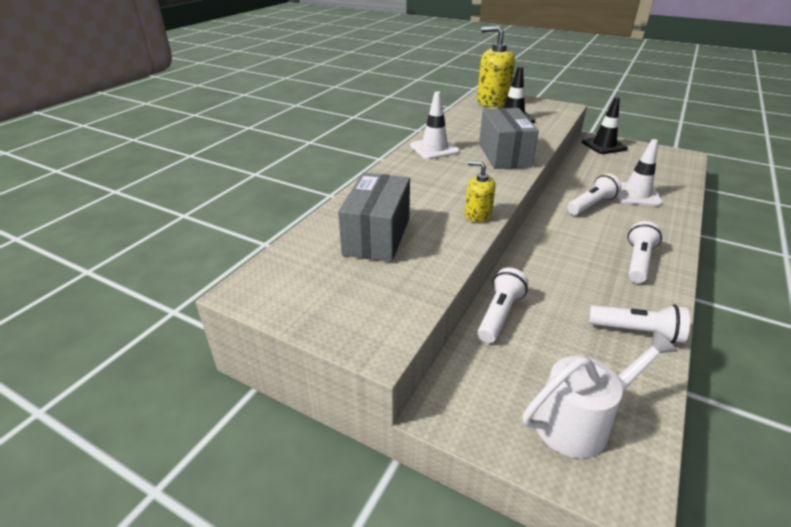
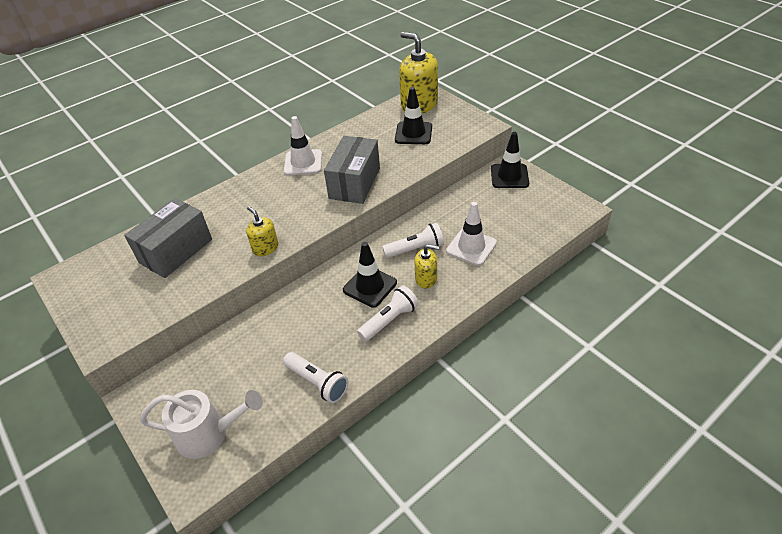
camera: 25 degrees right, 10 degrees up
(499, 314) = (235, 337): white flashlight -> none
(586, 240) = (370, 286): none -> black traffic cone
(628, 223) = (426, 279): none -> yellow soap dispenser

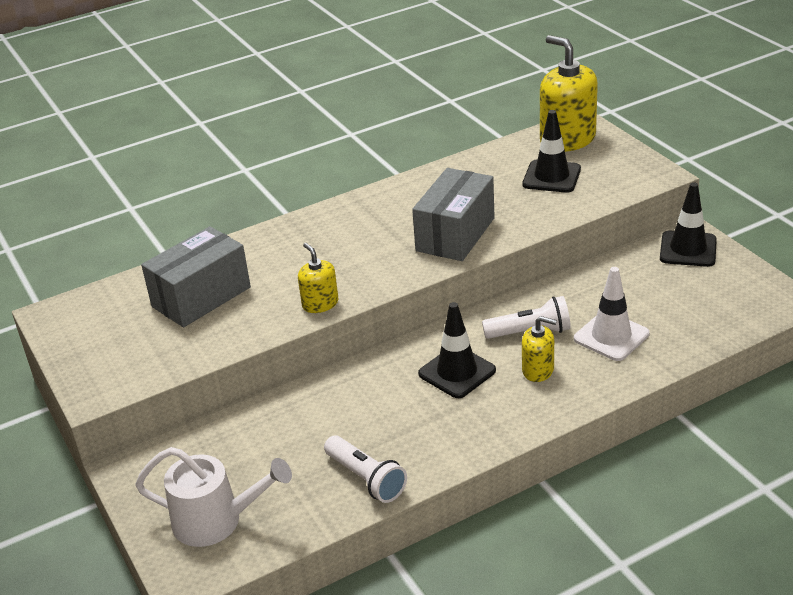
camera: 10 degrees right, 10 degrees down
(303, 163) = (387, 203): white traffic cone -> none
(389, 320) = (477, 416): white flashlight -> none

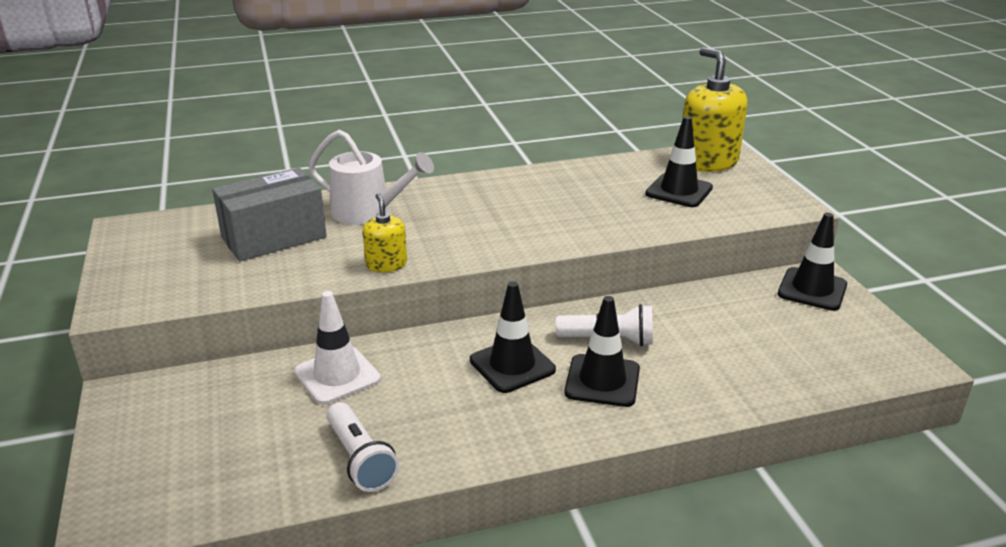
camera: 10 degrees right, 5 degrees down
(217, 521) = (176, 470): white watering can -> white watering can (369, 212)
(455, 234) = (556, 225): grey box -> none
(538, 370) = (602, 381): yellow soap dispenser -> black traffic cone
(611, 336) = (698, 361): white traffic cone -> white traffic cone (337, 375)

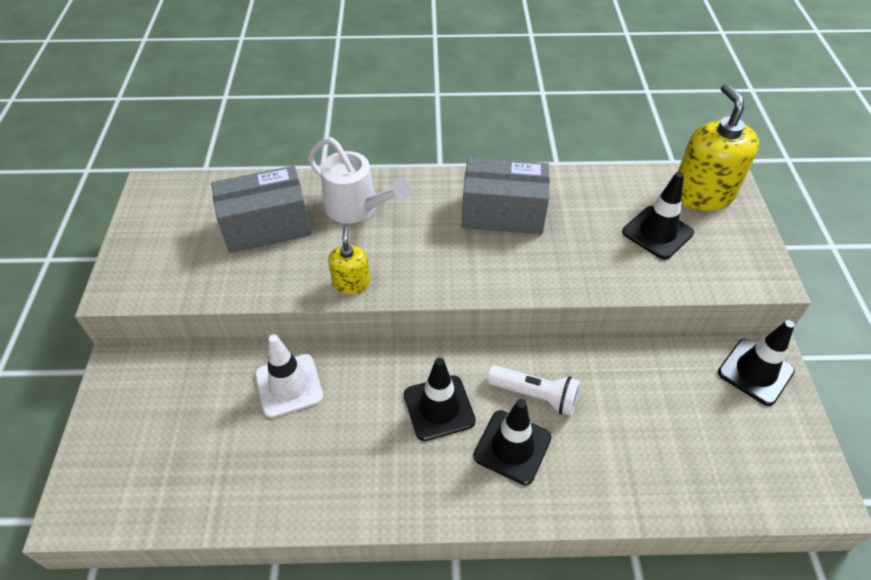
camera: 15 degrees right, 20 degrees up
(360, 459) = (280, 490): white flashlight -> none
(523, 197) = (503, 213): none -> grey box

